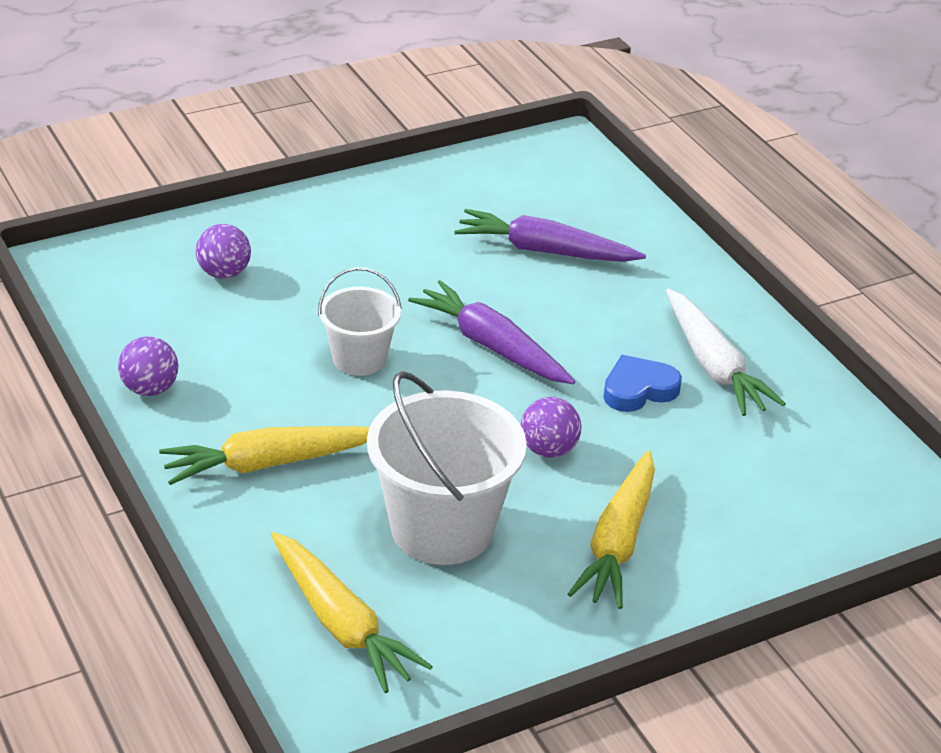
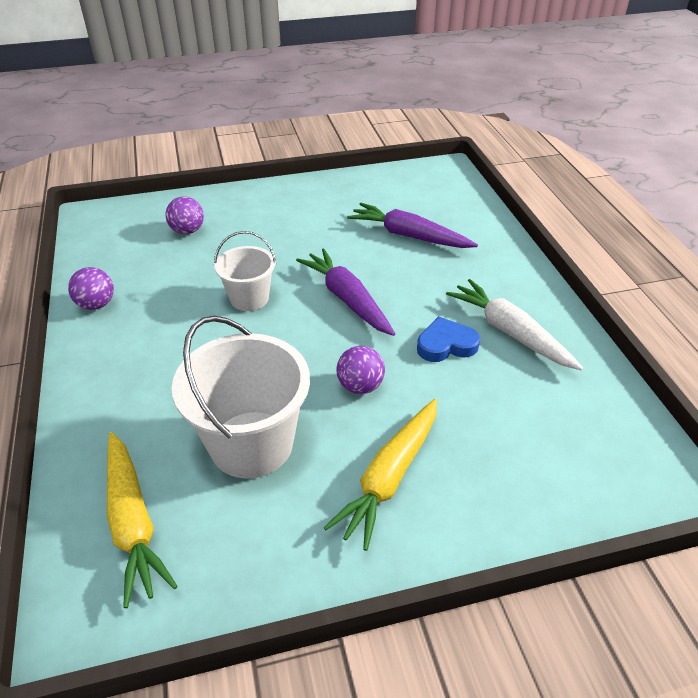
camera: 15 degrees right, 5 degrees up
(268, 463) = (147, 371): yellow carrot -> none
(713, 366) = (510, 332): white carrot -> white carrot turned 150 degrees clockwise

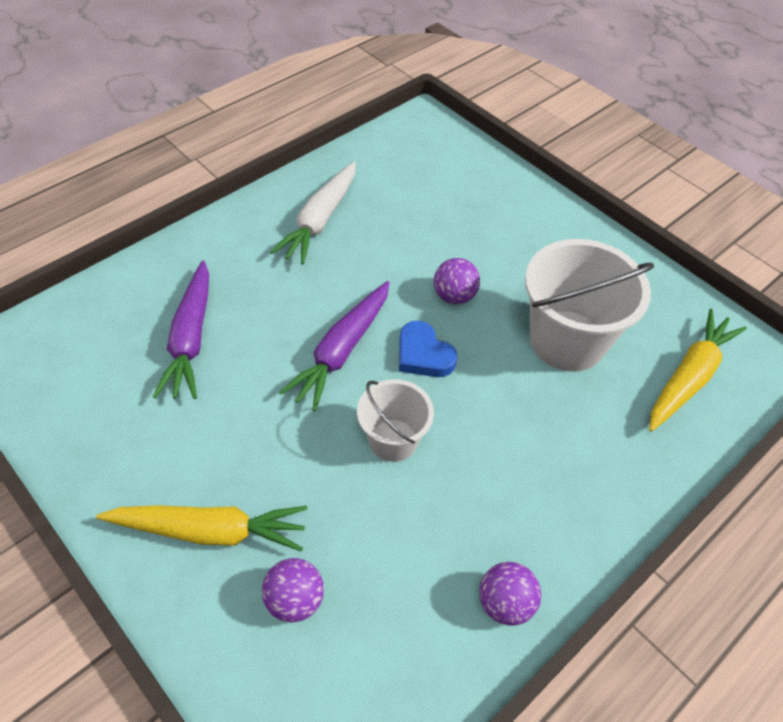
camera: 120 degrees left, 10 degrees up
(389, 477) = (529, 248): yellow carrot -> yellow carrot (210, 531)
(446, 345) = (363, 256): blue heart -> blue heart (423, 355)

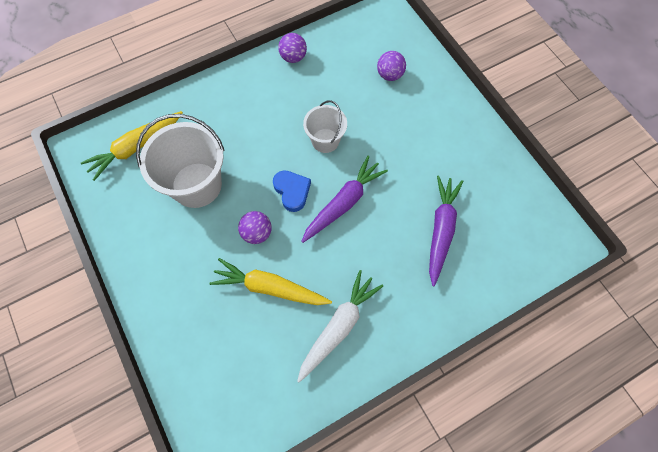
camera: 165 degrees left, 15 degrees up
(210, 531) = (429, 111): yellow carrot -> yellow carrot (270, 287)

